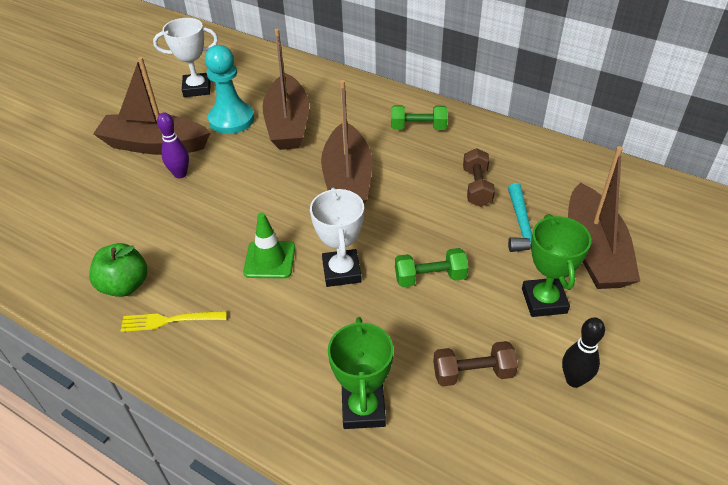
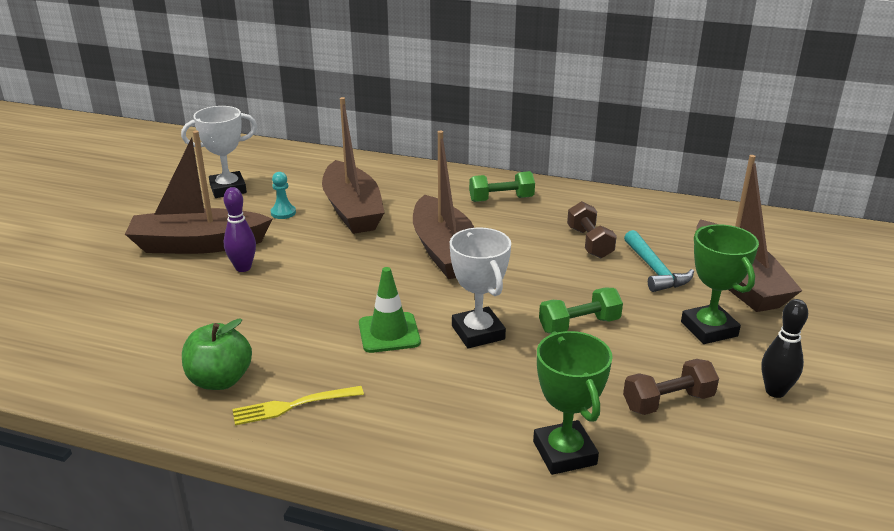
camera: 15 degrees left, 15 degrees down
(231, 120) = (283, 213): turquoise pawn -> turquoise pawn, size x0.46

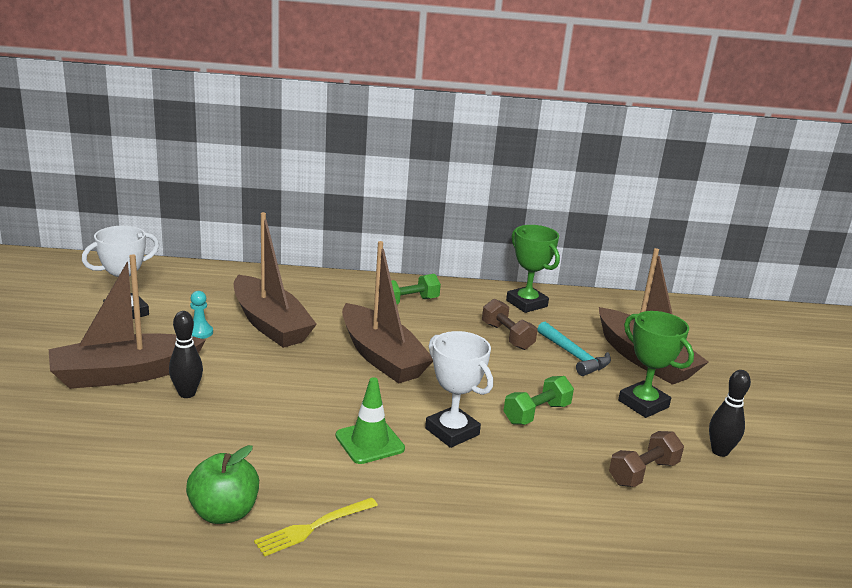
camera: 20 degrees left, 5 degrees down
(243, 268) = (187, 393): purple bowling pin -> black bowling pin
(564, 453) = (583, 532): green trophy -> green trophy (526, 303)

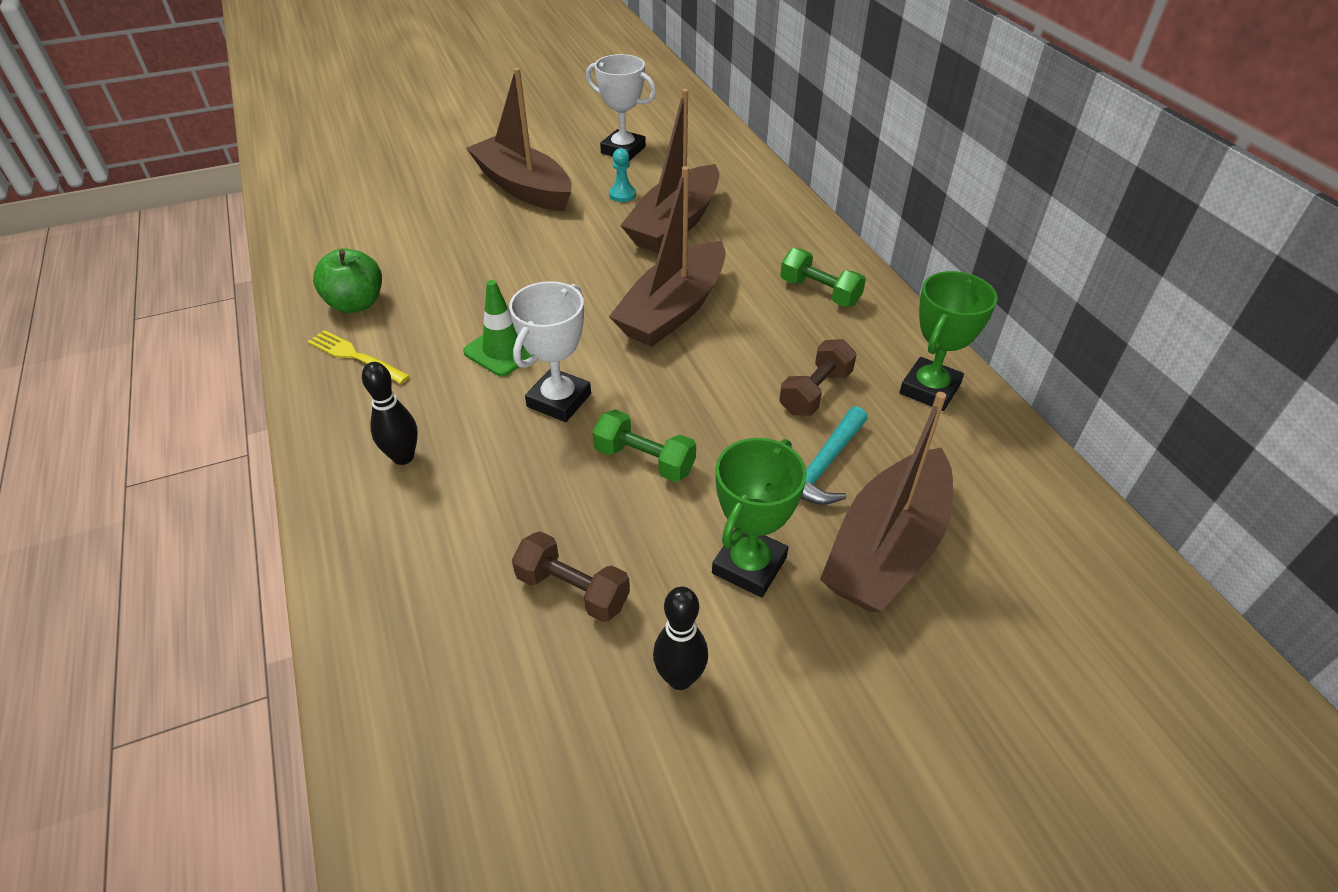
camera: 70 degrees right, 20 degrees up
(187, 393) = (515, 225): black bowling pin -> black bowling pin (403, 457)

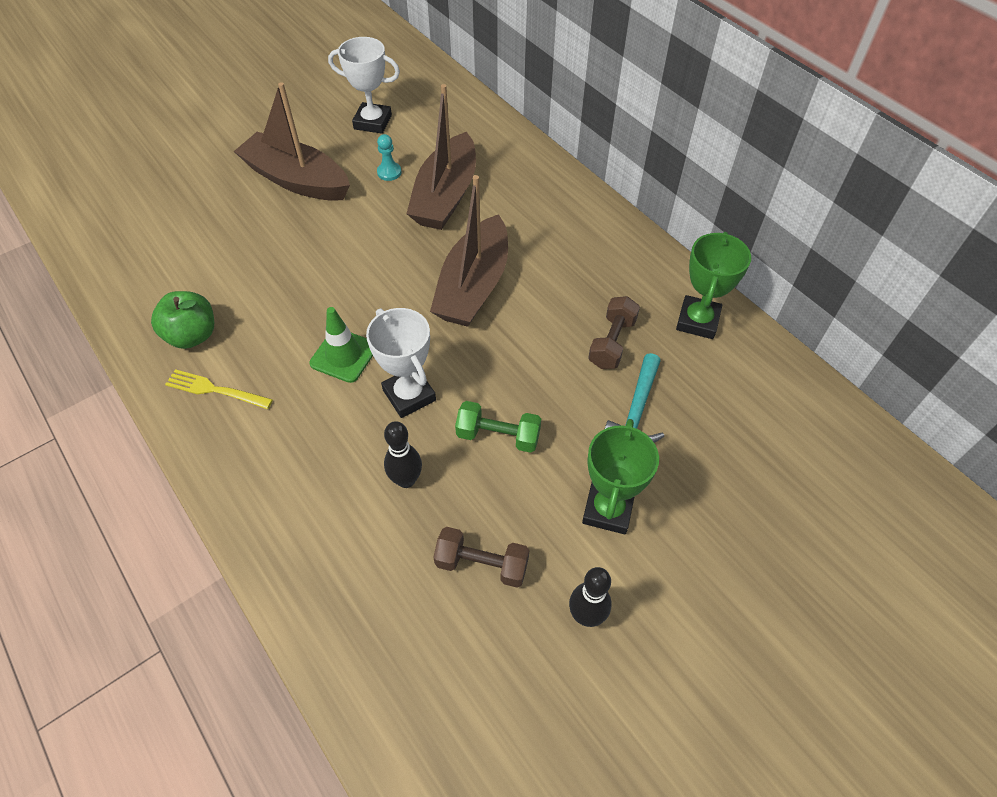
camera: 15 degrees left, 10 degrees up
(403, 457) = (298, 479): black bowling pin -> black bowling pin (406, 480)
(559, 400) = (409, 395): white trophy -> white trophy turned 45 degrees counterclockwise
(819, 292) = (587, 244): green dumbbell -> none
(886, 547) = (703, 469): brown boat -> none

